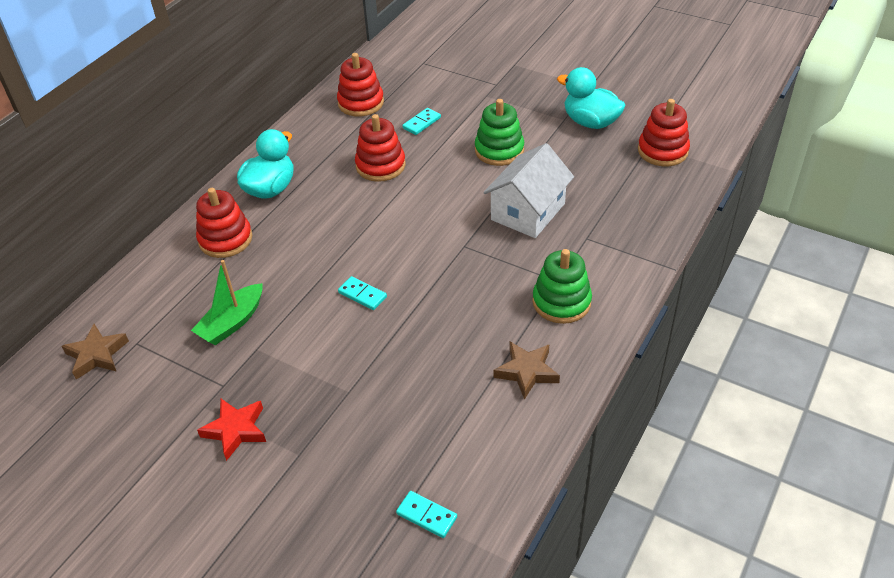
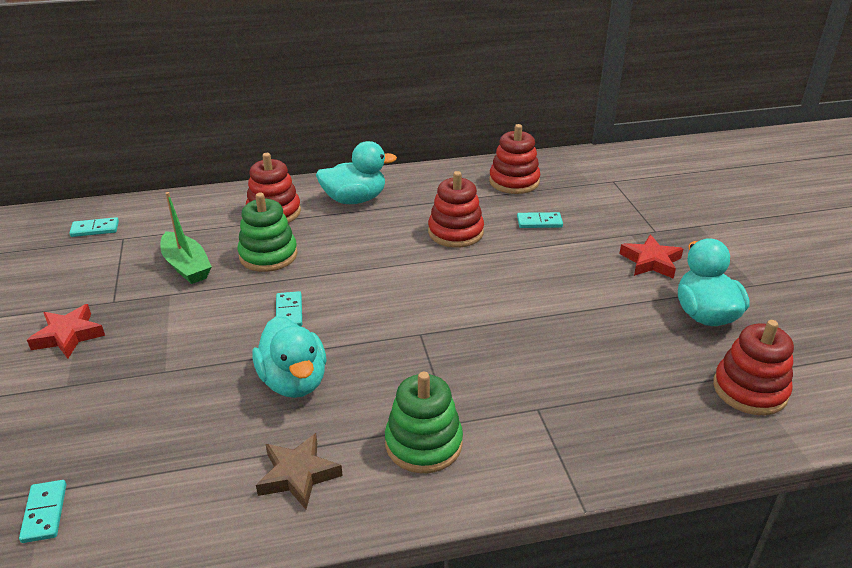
camera: 45 degrees right, 10 degrees down
(97, 355) = (95, 229): brown star -> turquoise domino
(232, 323) = (186, 266): green boat -> green boat turned 120 degrees counterclockwise
(439, 330) = (294, 381): none -> turquoise duck
(499, 150) = (573, 282): green stacking toy -> green stacking toy (268, 255)
(521, 107) = (651, 261): none -> red star
(528, 212) = (518, 347): white house -> none

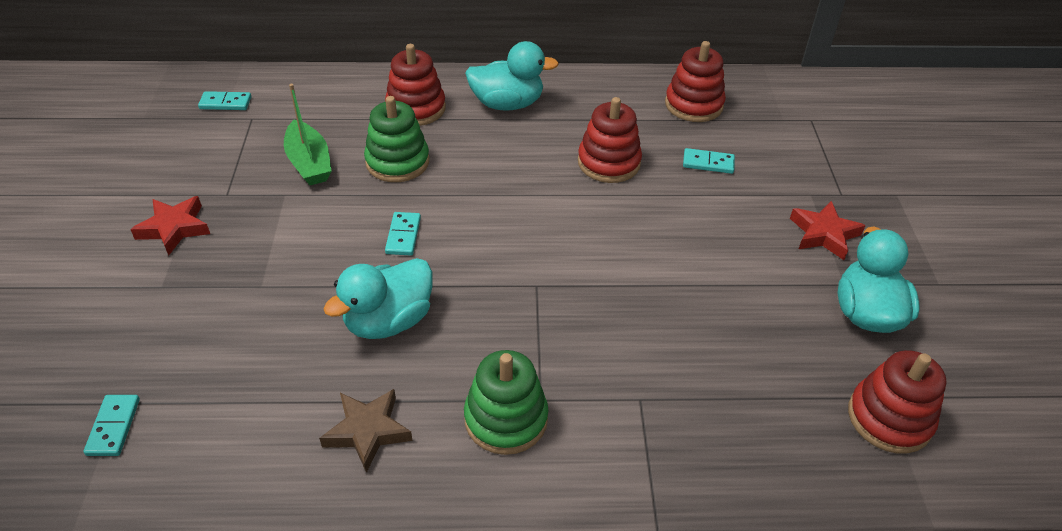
camera: 10 degrees right, 10 degrees up
(294, 381) = (388, 321): turquoise duck -> turquoise duck turned 60 degrees clockwise

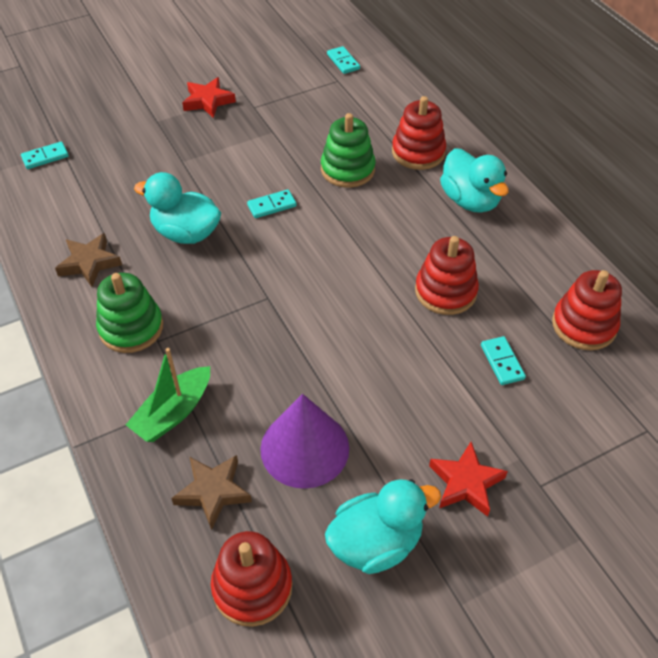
camera: 65 degrees right, 5 degrees up
(309, 163) = (312, 128): green boat -> green boat (173, 413)
(745, 324) = (304, 448): none -> purple cone
(770, 414) = (213, 492): none -> brown star

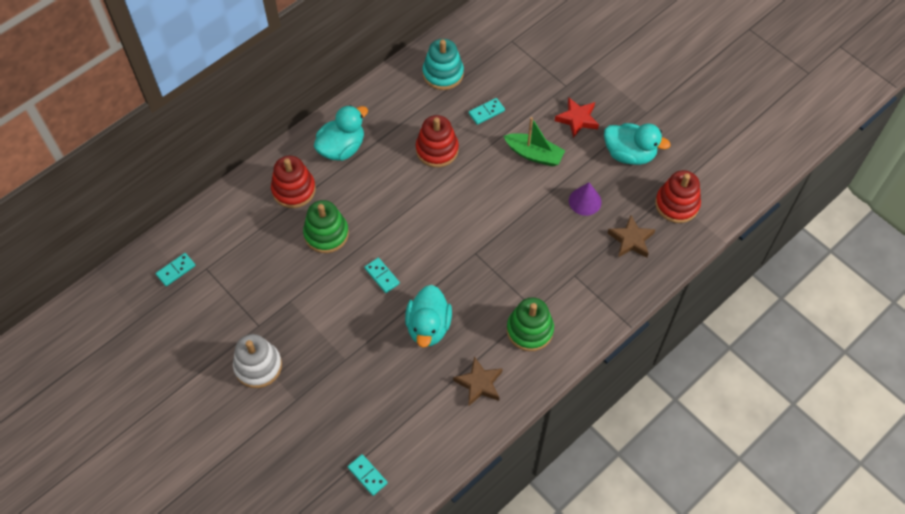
camera: 105 degrees left, 10 degrees up
(173, 413) = (587, 279): green boat -> green boat (534, 154)
(208, 101) = (258, 366): red star -> white stacking toy
(304, 448) = (585, 201): purple cone -> purple cone, size x0.60
(376, 543) = (629, 154): turquoise duck -> turquoise duck turned 150 degrees clockwise
(584, 325) = (443, 74): red stacking toy -> turquoise stacking toy

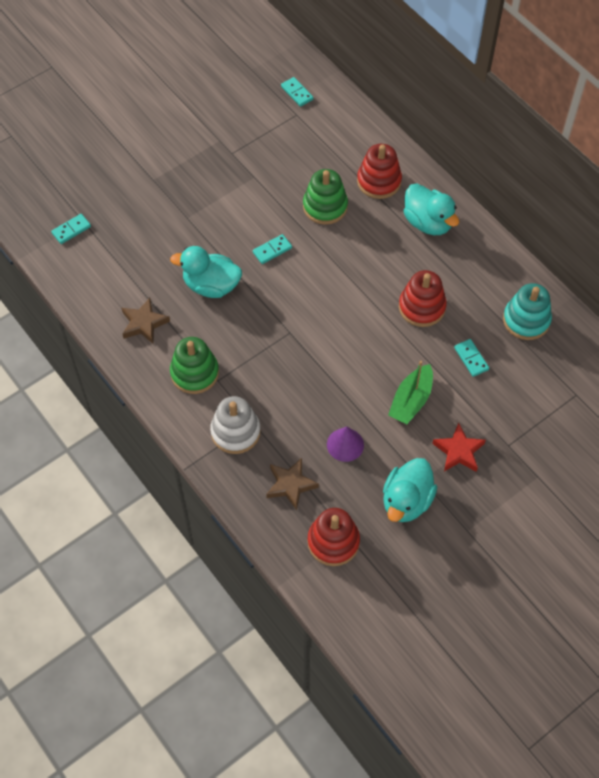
camera: 95 degrees right, 0 degrees up
(258, 366) = (191, 152): white stacking toy -> white stacking toy (235, 432)

